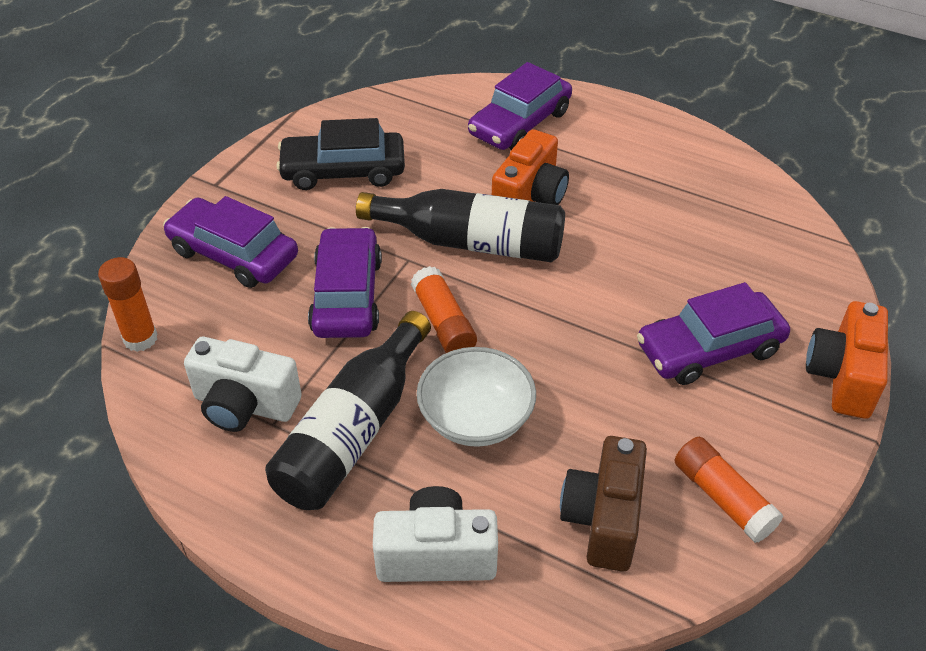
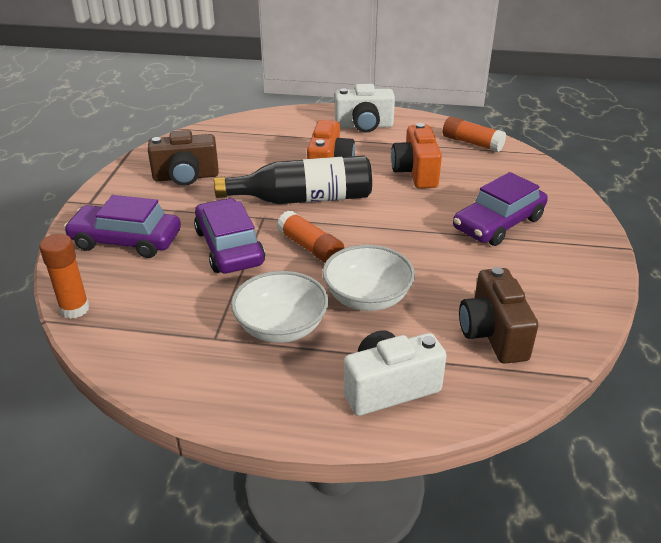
camera: 20 degrees left, 10 degrees down
(244, 405) = (185, 331): white camera -> white camera (364, 126)
(343, 171) = (186, 177): black car -> brown camera
(353, 431) = (281, 327): black bottle -> white bowl
(520, 123) = (298, 130): purple car -> none
(722, 498) = (561, 302): orange glue stick -> orange glue stick (472, 143)
(842, 377) = (588, 220): orange camera -> orange camera (415, 173)

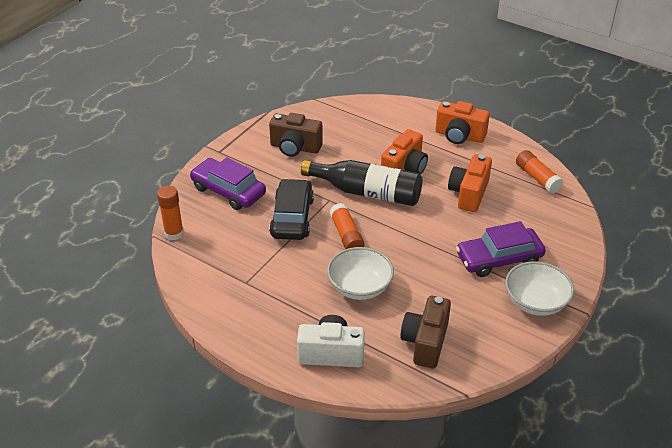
camera: 25 degrees right, 5 degrees up
(229, 247) = (292, 217): purple car -> black car
(281, 327) = (291, 289): white bowl -> white bowl (535, 302)
(364, 126) = (459, 136): white camera -> orange camera

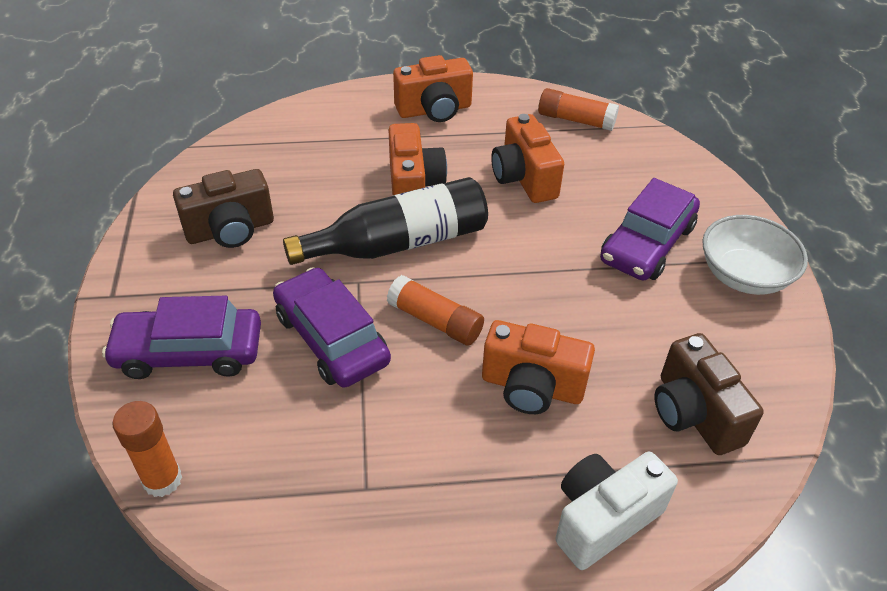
camera: 40 degrees left, 5 degrees up
(292, 217) = (331, 338): black car -> purple car
(360, 287) = (532, 387): white bowl -> orange camera

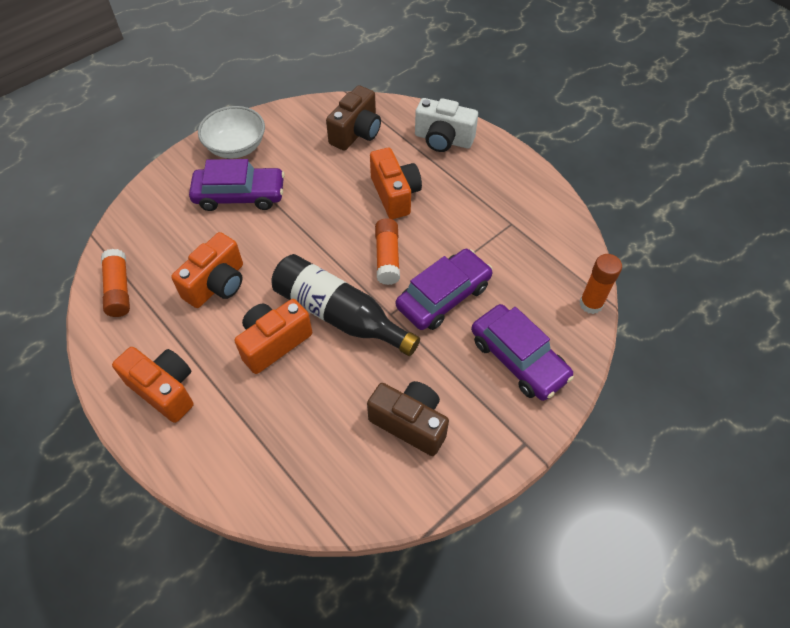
camera: 125 degrees left, 10 degrees up
(331, 338) = (443, 296): purple car -> purple car turned 150 degrees counterclockwise

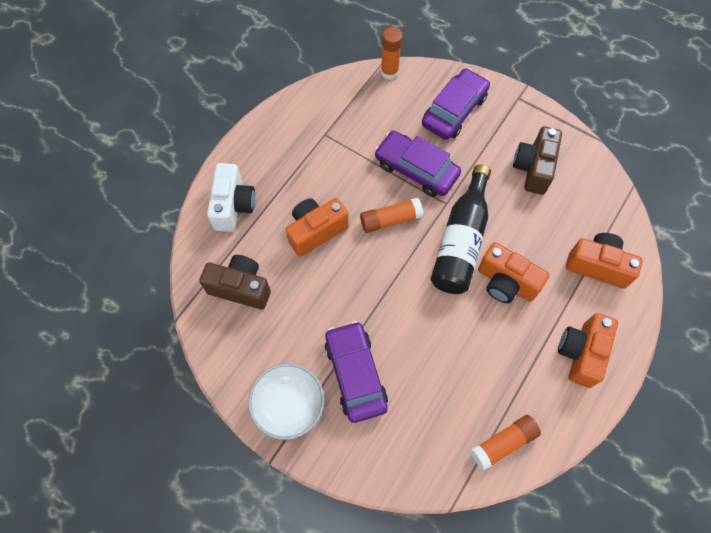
camera: 105 degrees left, 10 degrees up
(217, 284) = (466, 353): orange camera -> orange camera (597, 266)

